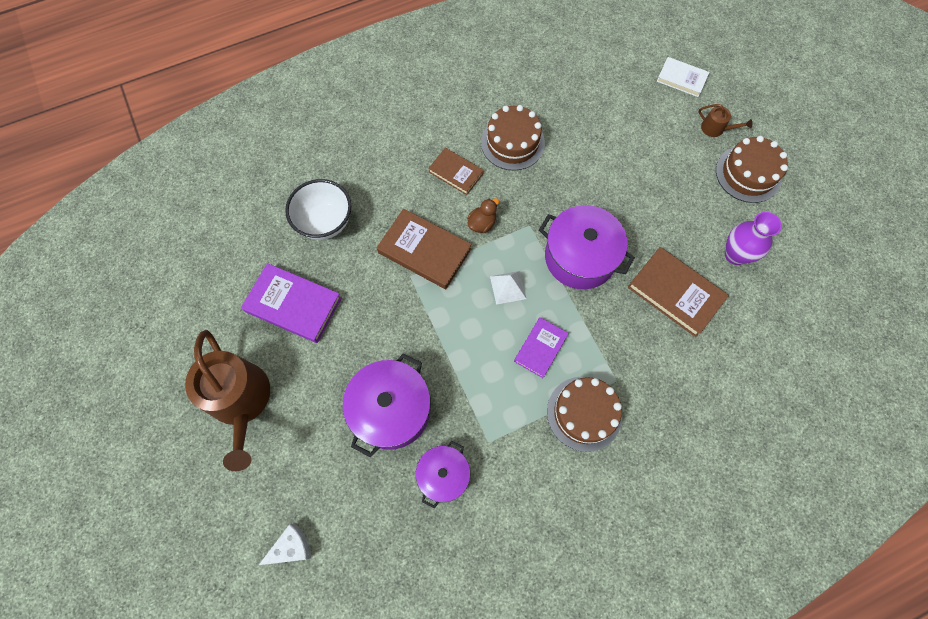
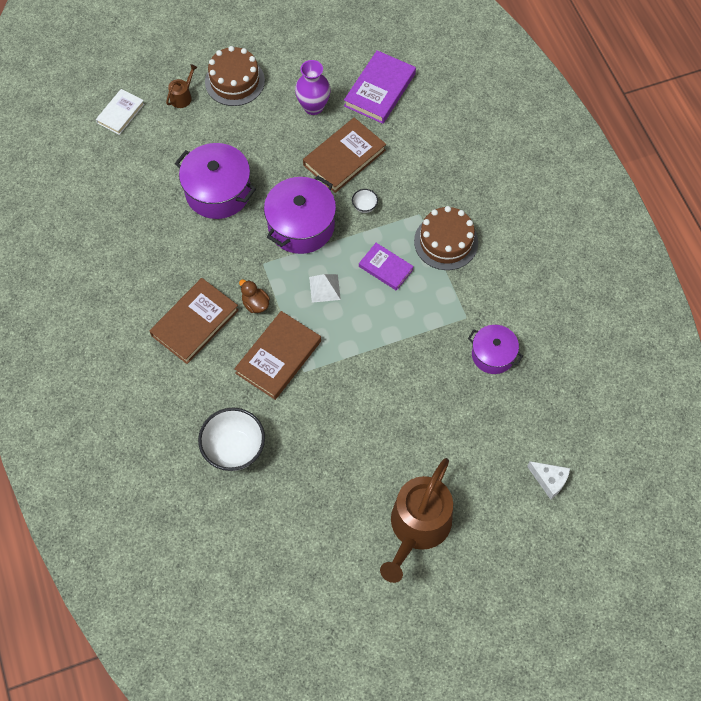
camera: 85 degrees left, 5 degrees down
(241, 401) = (417, 527): brown watering can -> brown watering can turned 135 degrees clockwise
(291, 547) = (549, 480): white cheese -> white cheese turned 150 degrees clockwise
(293, 305) = (322, 480): purple book -> purple book (380, 90)
(391, 410) = (433, 394): purple pot -> purple pot (218, 192)
(456, 173) = (195, 323): brown book -> brown book, size x1.62
(512, 142) = (168, 268): brown cake -> none
(615, 320) = (364, 206): none -> white bowl

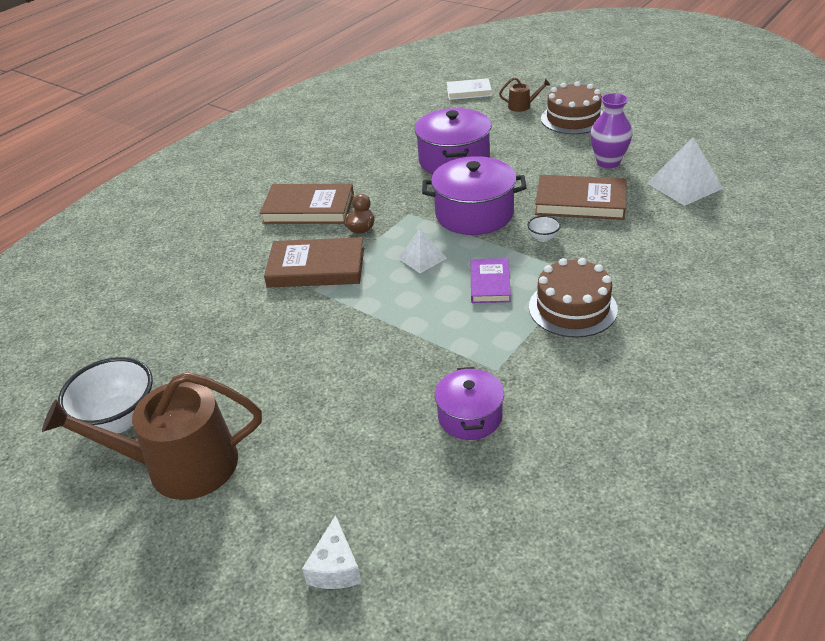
camera: 60 degrees right, 25 degrees down
(234, 449) = (191, 289): white bowl -> white bowl (119, 420)
(380, 90) = (684, 185): purple book -> white pyramid

